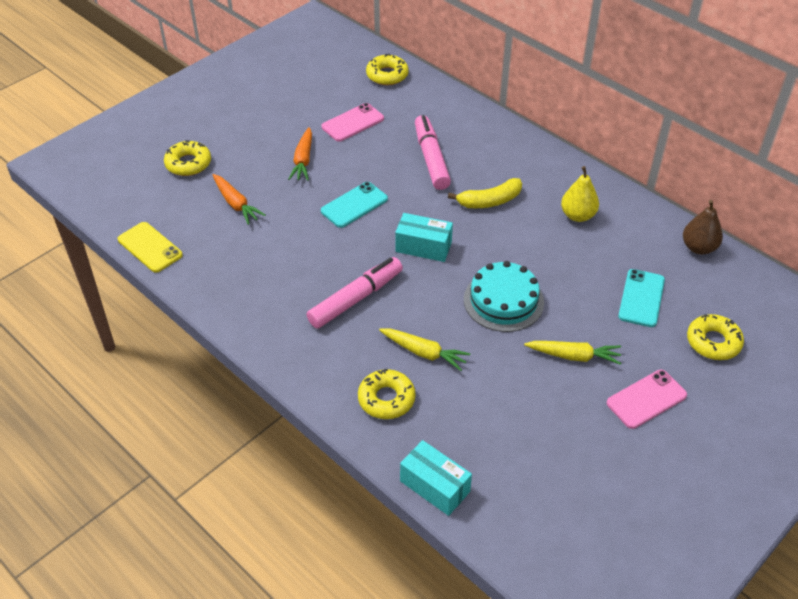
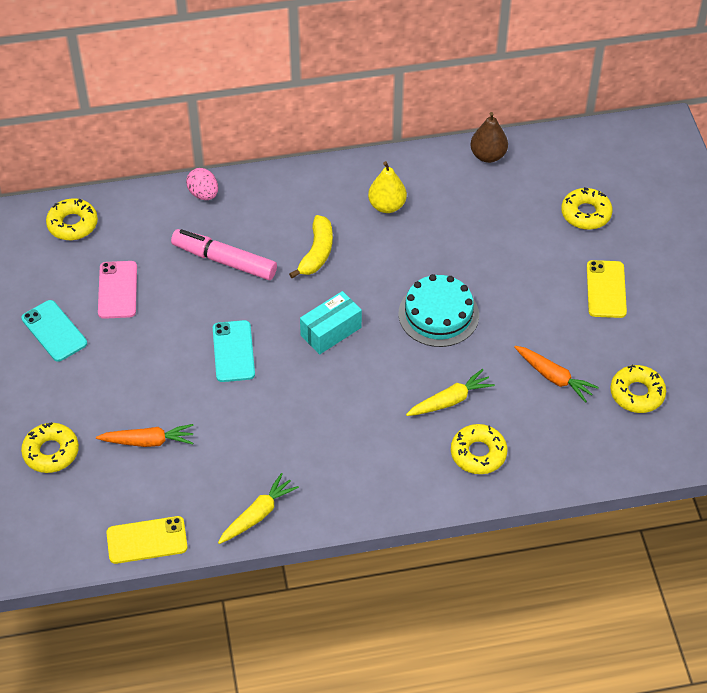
camera: 55 degrees left, 5 degrees up
(303, 160) = (135, 357): orange carrot -> orange carrot (554, 377)
(356, 299) = (351, 414): pink marker -> none
(434, 486) = (586, 470): turquoise box -> none
(479, 118) = (203, 194): none -> pink egg
(554, 482) = (637, 393): none -> yellow donut
(574, 356) = (531, 306): yellow carrot -> yellow carrot (258, 514)
(641, 298) = (509, 226): turquoise phone -> turquoise phone (54, 331)
(646, 399) = (606, 289): pink phone -> yellow phone

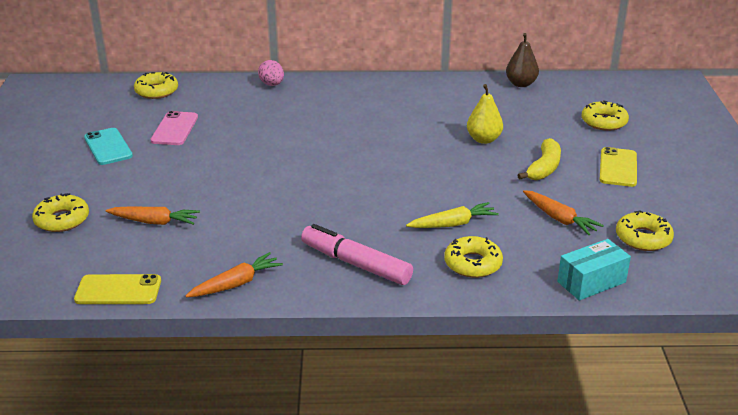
camera: 10 degrees right, 20 degrees down
(224, 261) = (273, 121): pink marker -> pink marker (356, 264)
(233, 351) = (259, 173): turquoise phone -> none
(258, 514) = (236, 284): yellow carrot -> orange carrot
(317, 253) = (356, 123): yellow banana -> yellow banana (544, 168)
(331, 331) = (352, 169): turquoise box -> turquoise box (591, 282)
(387, 206) = (425, 103): yellow pear -> yellow pear (483, 139)
(438, 314) = (455, 168): turquoise cake -> none

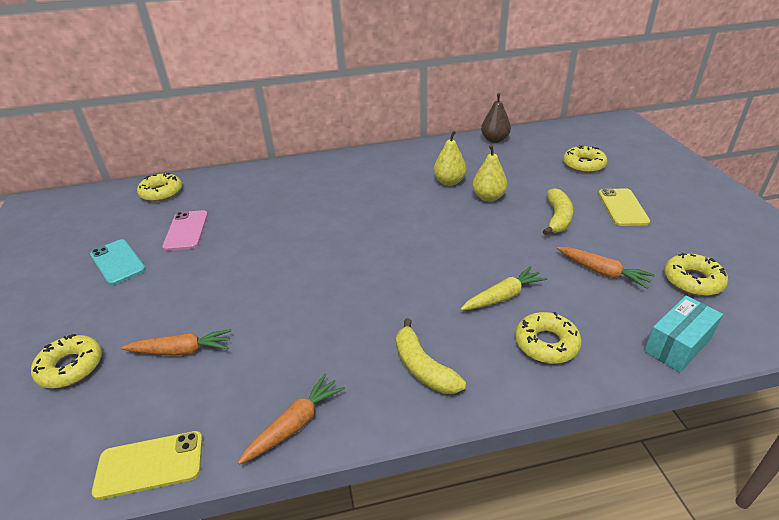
camera: 10 degrees left, 5 degrees up
(272, 84) = (273, 170): pink egg -> none
(356, 264) = (423, 367): pink marker -> yellow banana
(450, 119) = (449, 182): none -> yellow pear

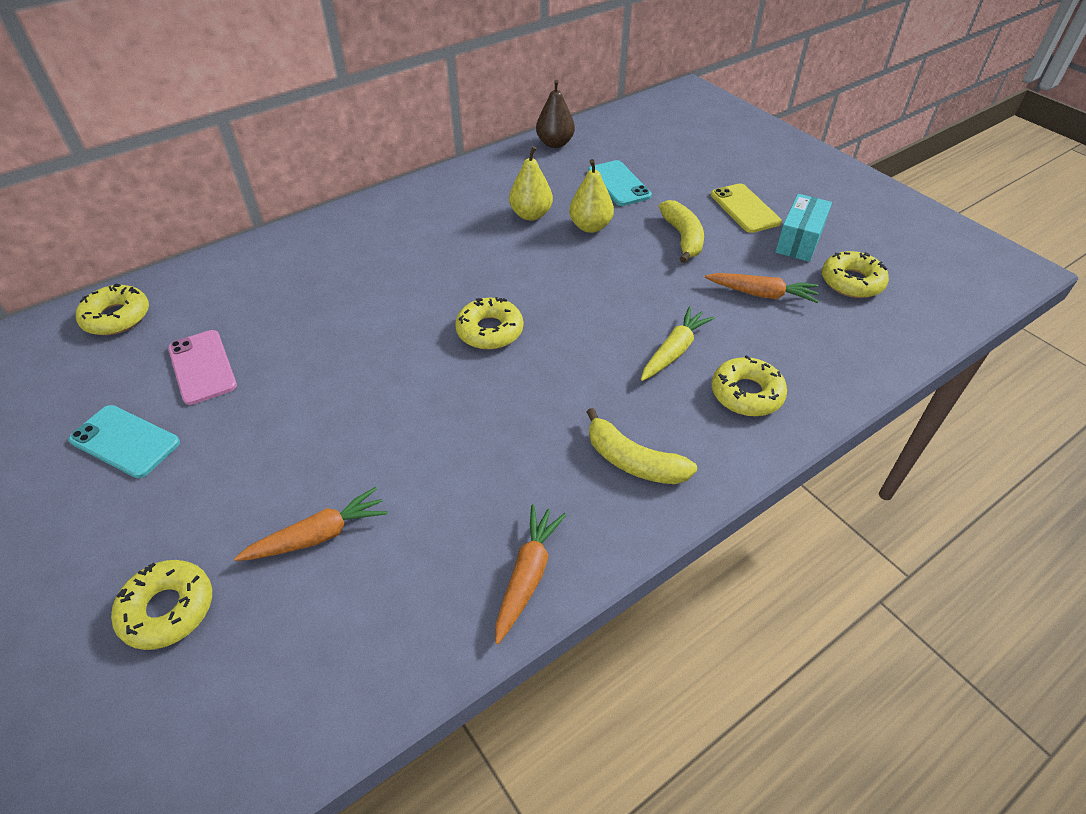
camera: 25 degrees left, 10 degrees up
(150, 465) = (378, 687): yellow phone -> none
(527, 173) = (618, 184): none -> turquoise phone
(583, 165) = (677, 160): yellow donut -> yellow donut (490, 331)
(677, 345) = (869, 358): turquoise box -> turquoise box (799, 241)

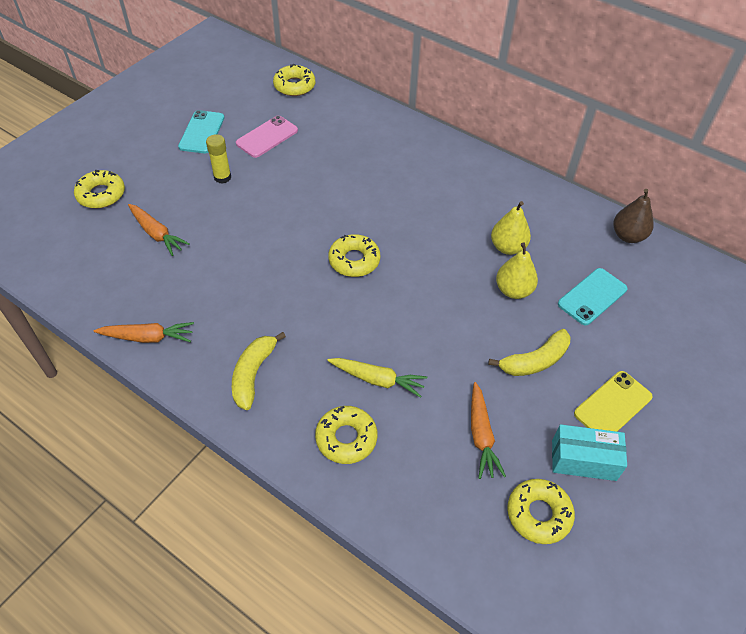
camera: 70 degrees right, 5 degrees up
(249, 432) = (222, 177): none -> yellow glue stick

